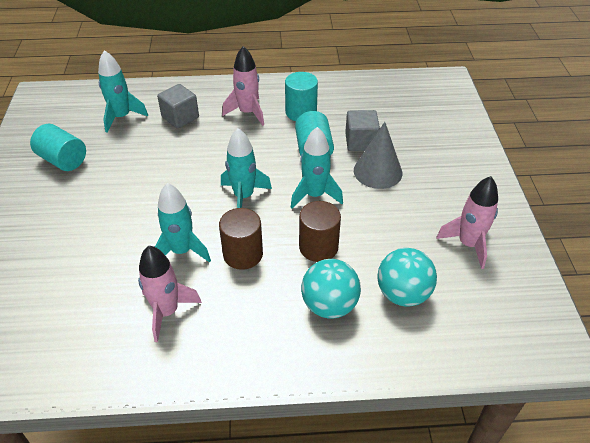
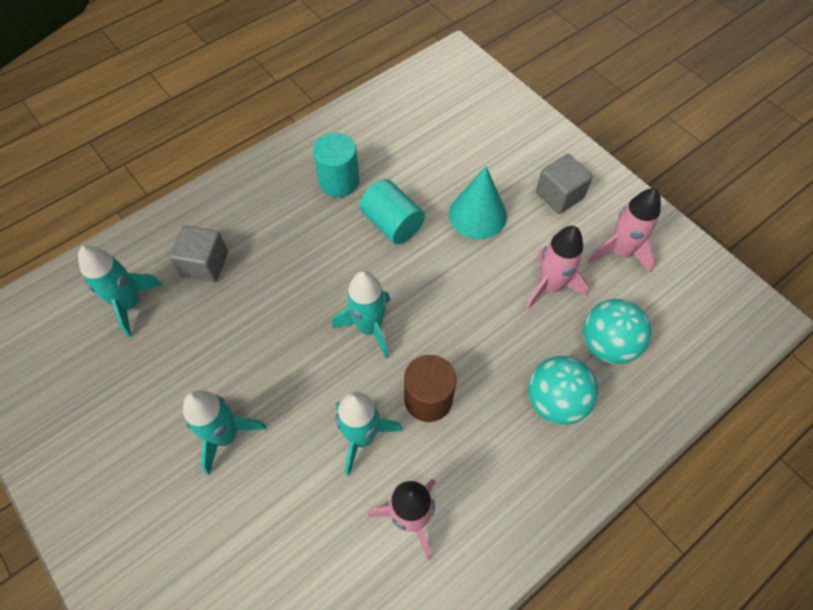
camera: 35 degrees left, 15 degrees up
(63, 160) = (110, 409): turquoise cylinder -> none
(248, 113) = (280, 214): pink rocket -> pink rocket (550, 286)
(314, 195) = (440, 281): turquoise rocket -> turquoise rocket (225, 435)
(318, 247) = (493, 342): brown cylinder -> none
(360, 142) = (432, 186): grey cube -> grey cube (559, 195)
(377, 171) = (477, 215): grey cone -> turquoise cone

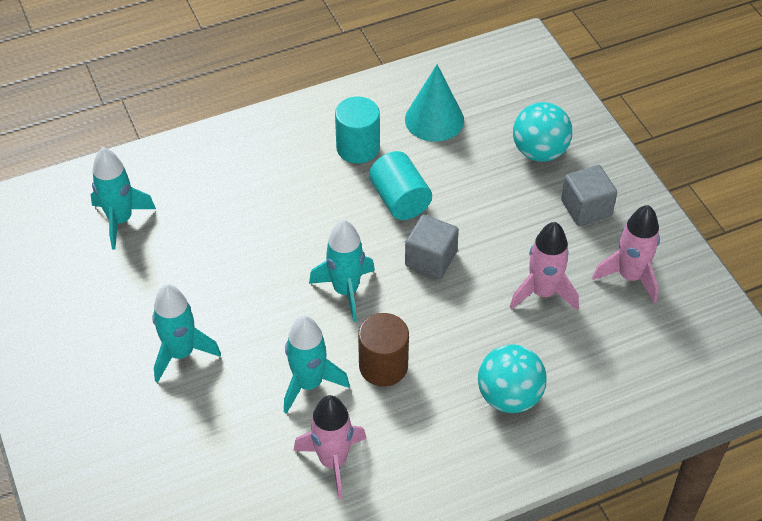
camera: 15 degrees right, 10 degrees down
(205, 264) = (201, 199): grey cube -> grey cube (431, 259)
(477, 215) = (491, 209): turquoise cone -> turquoise cone (434, 119)
(607, 344) = (582, 358): turquoise ball -> turquoise ball (539, 152)

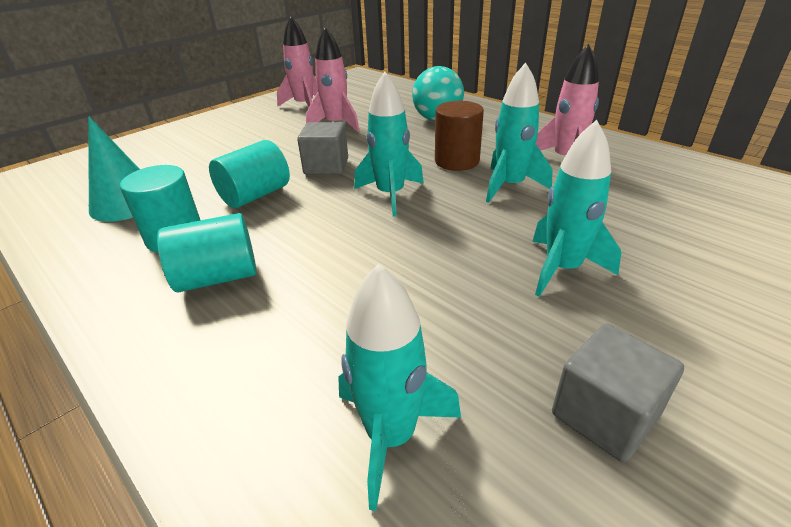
camera: 110 degrees left, 15 degrees down
(291, 168) = (218, 277): none -> turquoise cylinder
(539, 152) = (177, 149): turquoise ball -> none
(586, 208) = (242, 125): grey cube -> grey cube (604, 415)

